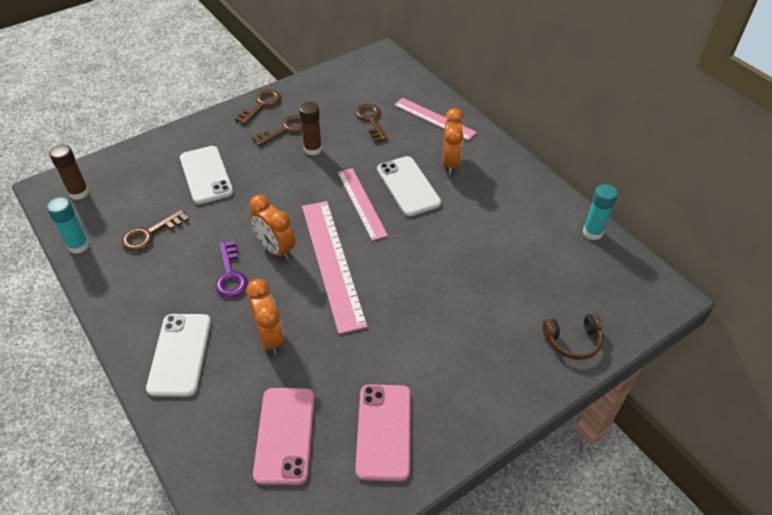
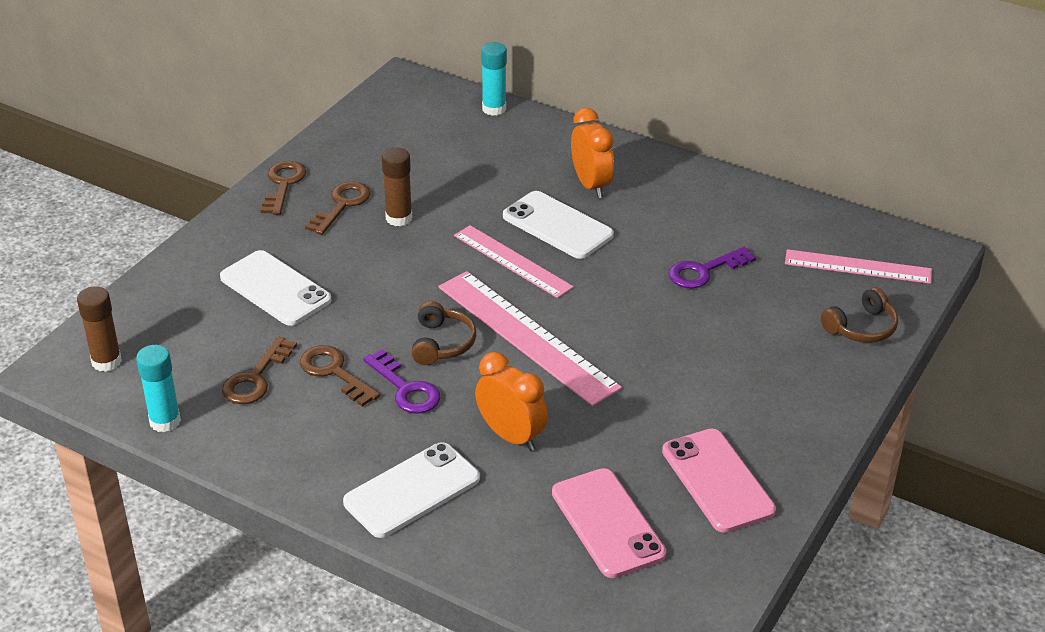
camera: 25 degrees left, 10 degrees down
(180, 354) = (412, 490): white phone -> white phone turned 75 degrees clockwise
(275, 249) = (441, 343): orange clock -> brown headphones
(371, 120) = (451, 163): brown key -> brown key (334, 372)
(434, 119) = (533, 140): pink ruler -> pink ruler (858, 267)
(485, 254) = (704, 271): none -> purple key
(592, 232) = (811, 213): turquoise glue stick -> turquoise glue stick (494, 109)

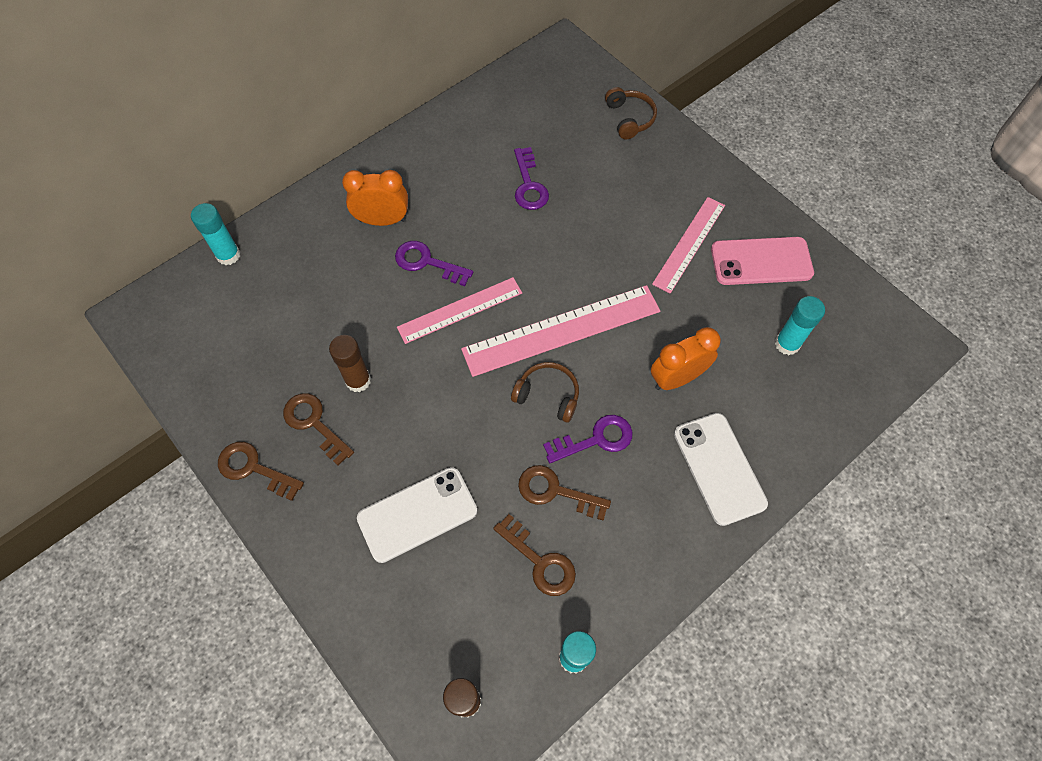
camera: 70 degrees left, 25 degrees up
(334, 372) = (555, 491): brown key -> brown key turned 45 degrees clockwise
(557, 226) = (427, 262): white phone -> purple key
(607, 523) = (787, 344): pink phone -> turquoise glue stick
(858, 267) = (562, 93): pink ruler -> pink ruler (689, 244)

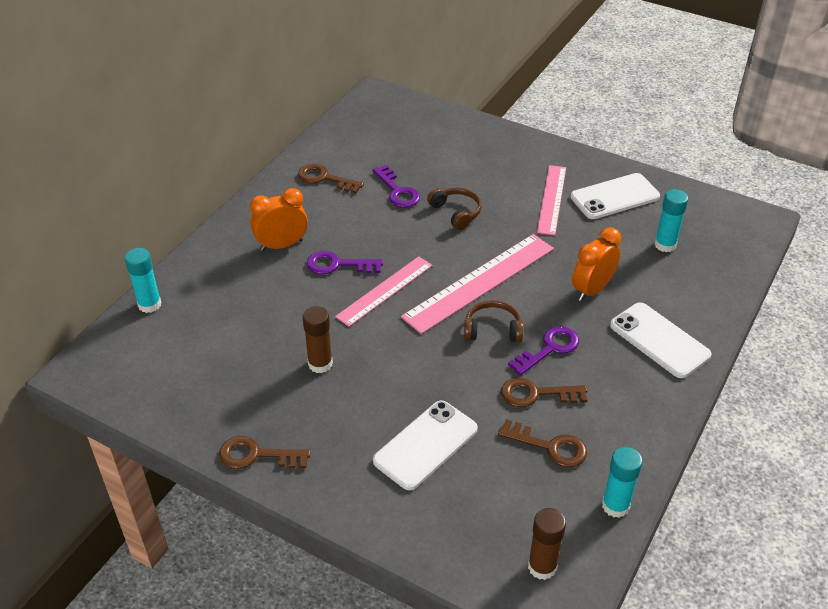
camera: 20 degrees left, 20 degrees down
(314, 423) = (296, 406): brown key -> brown key (324, 178)
(629, 118) = (457, 129): brown headphones -> brown headphones (456, 213)
(761, 261) = (614, 197): pink phone -> white phone

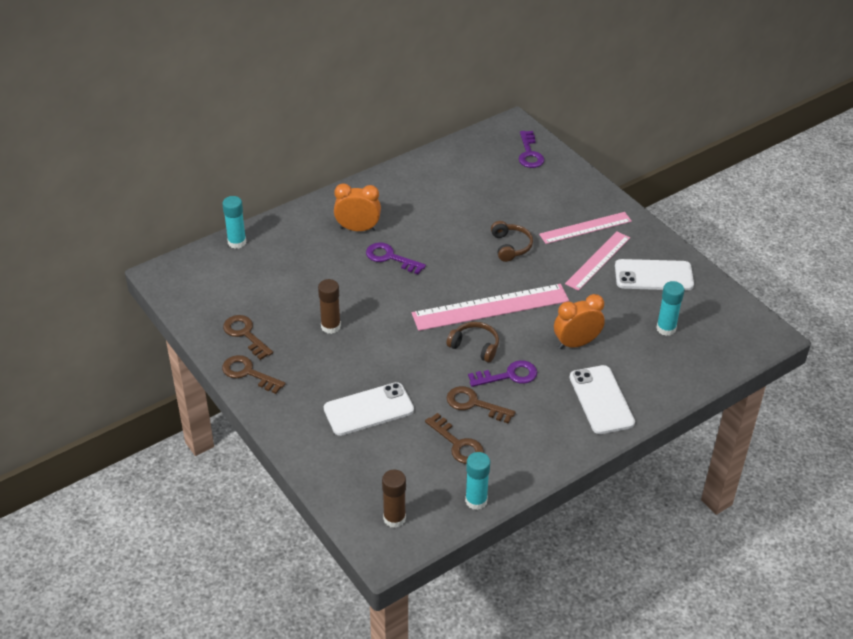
camera: 25 degrees right, 0 degrees up
(324, 178) = (424, 185): brown key -> brown key (245, 334)
(385, 291) = (413, 289): pink ruler -> pink ruler (585, 228)
(398, 191) = (475, 214): purple key -> purple key (529, 154)

